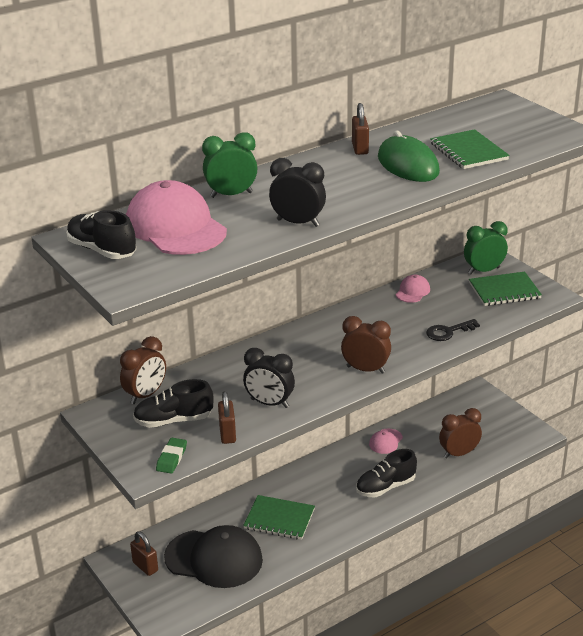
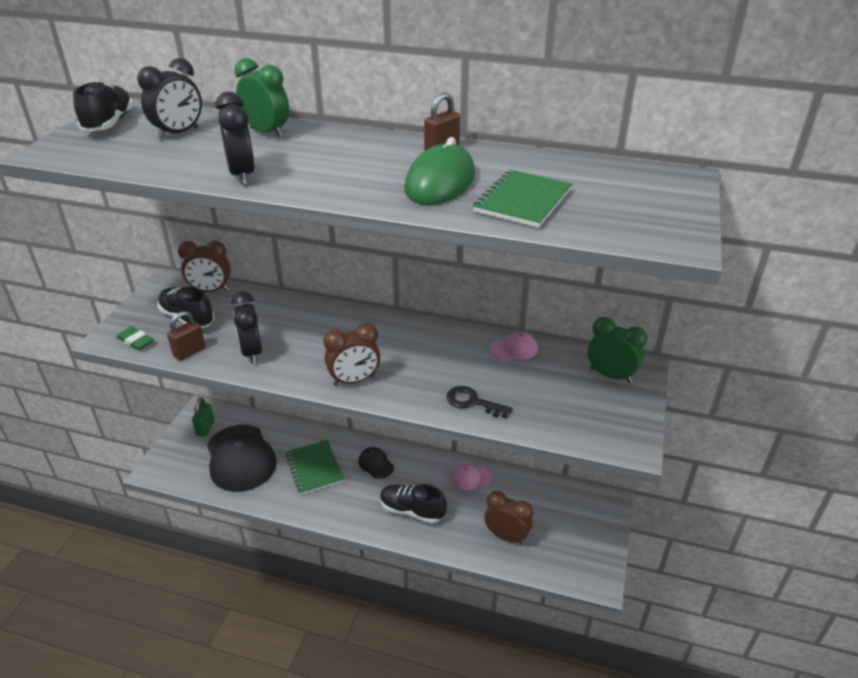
camera: 50 degrees right, 5 degrees up
(145, 566) = (205, 428): brown padlock -> green padlock
(171, 458) = (135, 341): green eraser -> green eraser turned 60 degrees clockwise
(175, 227) = (179, 133): pink cap -> black clock
(314, 483) = (376, 464): none -> black cap
(365, 369) = (354, 380): brown clock -> brown clock turned 90 degrees clockwise
(504, 291) = (593, 406): green notebook -> none

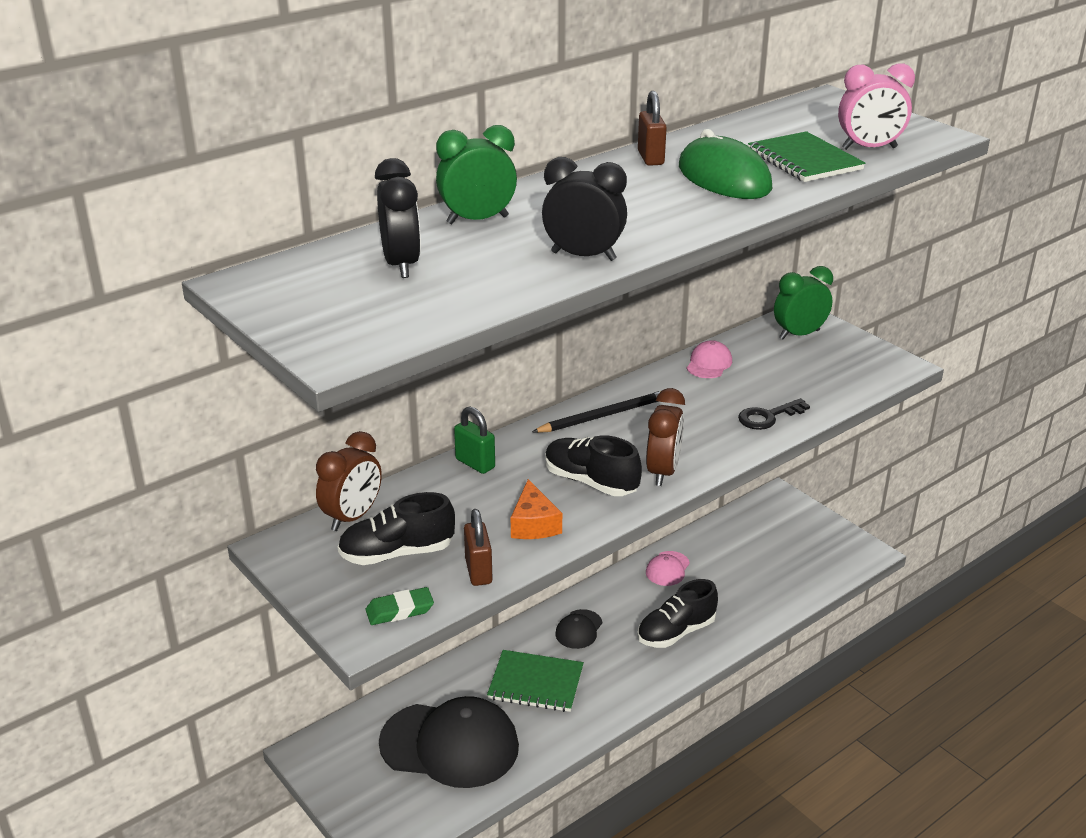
camera: 55 degrees left, 5 degrees down
(109, 124) = (293, 299): black shoe -> black shoe (590, 482)
(205, 428) = (353, 760): green padlock -> green padlock (475, 463)
(252, 352) = (534, 524): black clock -> orange cheese
(376, 464) = (579, 629): black cap -> black cap turned 60 degrees counterclockwise
(398, 331) = (604, 415): none -> black pencil
(506, 536) = (767, 582): brown clock -> none
(593, 220) = (869, 148): none -> pink clock

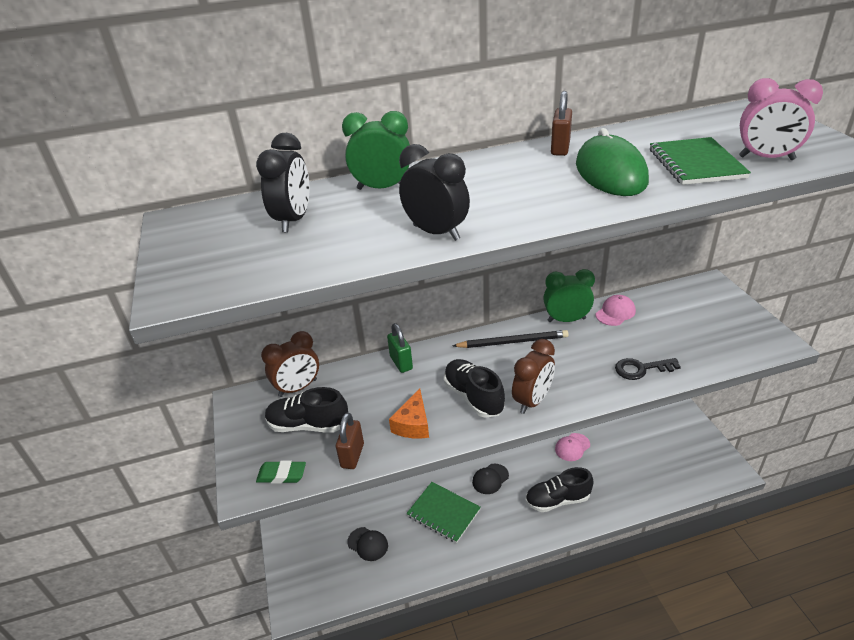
camera: 25 degrees right, 5 degrees up
(450, 745) = (368, 544): black cap -> black cap, size x0.45
(799, 334) = (701, 300): green clock -> green clock (566, 320)

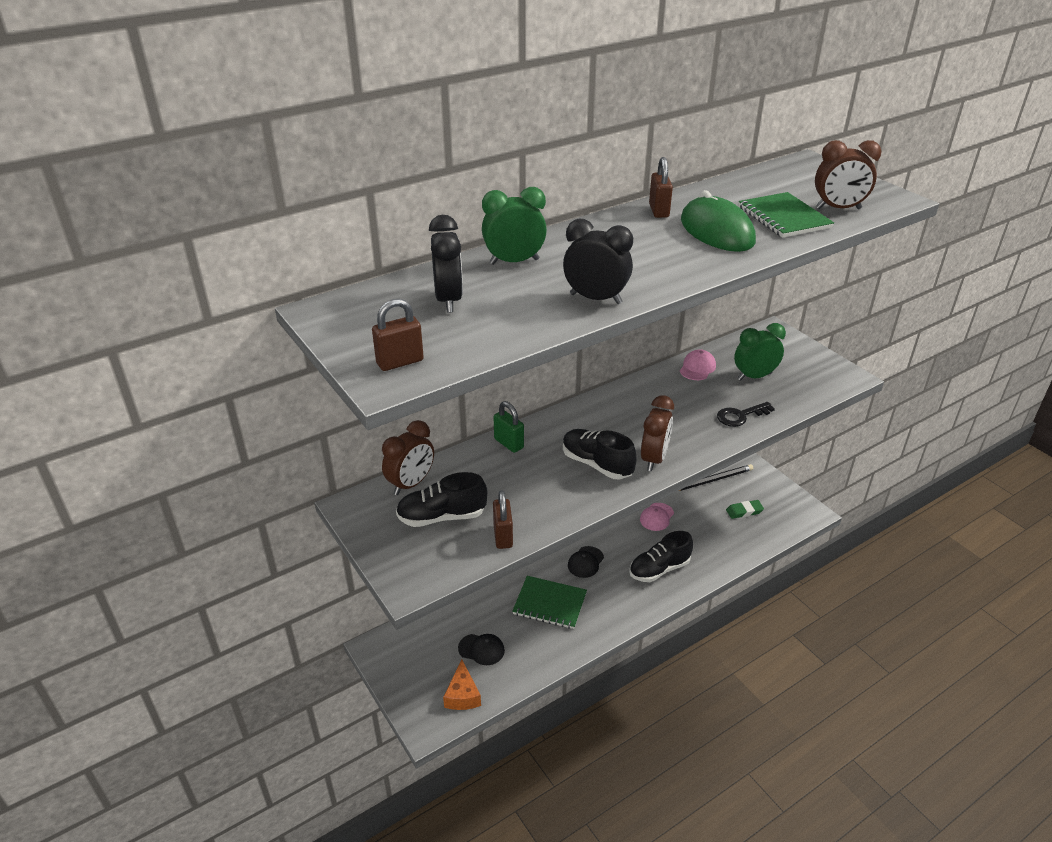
camera: 20 degrees left, 0 degrees up
(202, 277) = (400, 362): none -> brown padlock
(282, 475) = (439, 566): green eraser -> green eraser (744, 511)
(413, 424) = (549, 498): orange cheese -> orange cheese (462, 695)
(513, 342) = (611, 408): black pencil -> black pencil (712, 480)
(566, 320) = (654, 380): green clock -> green clock (754, 376)
(766, 158) = (838, 208): pink clock -> brown clock

